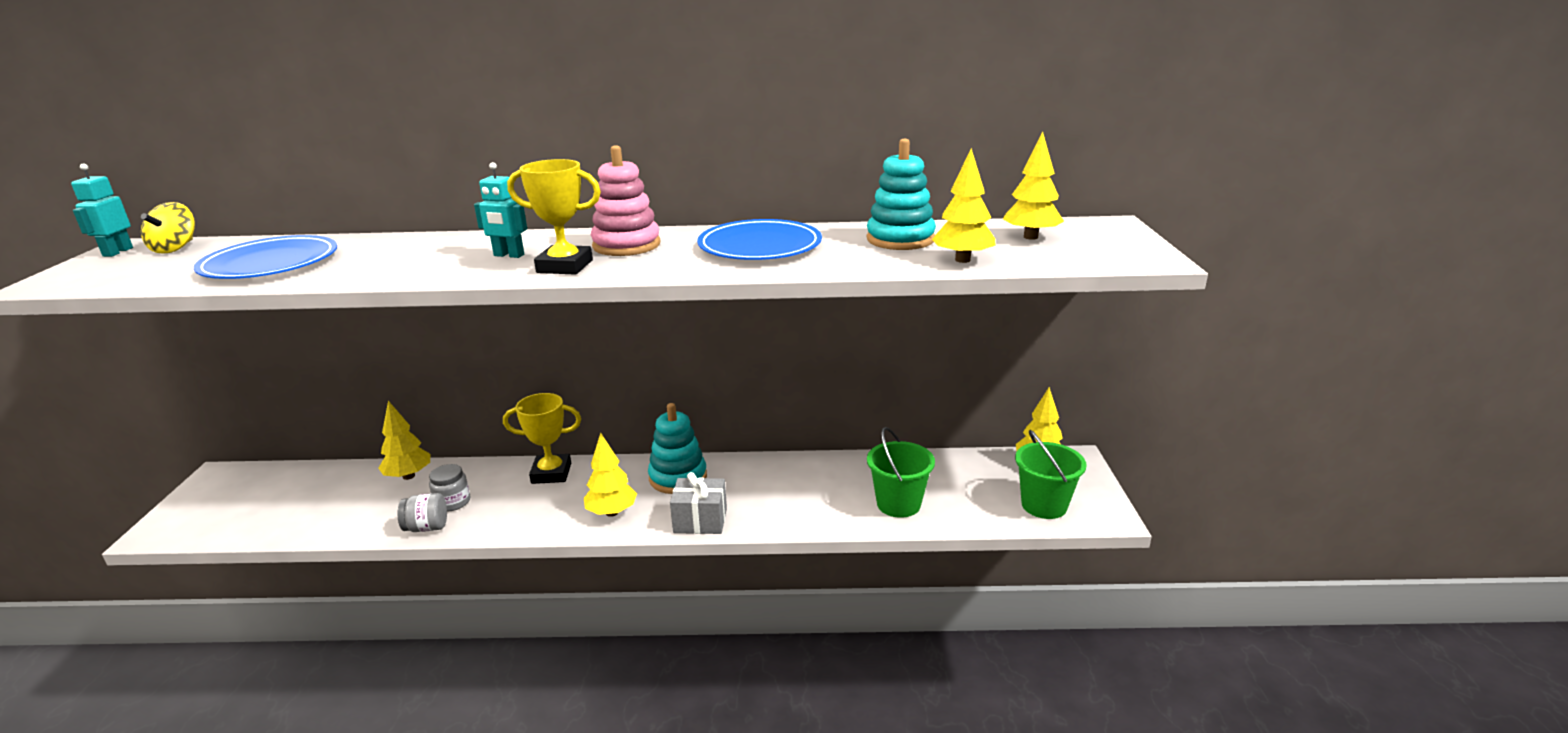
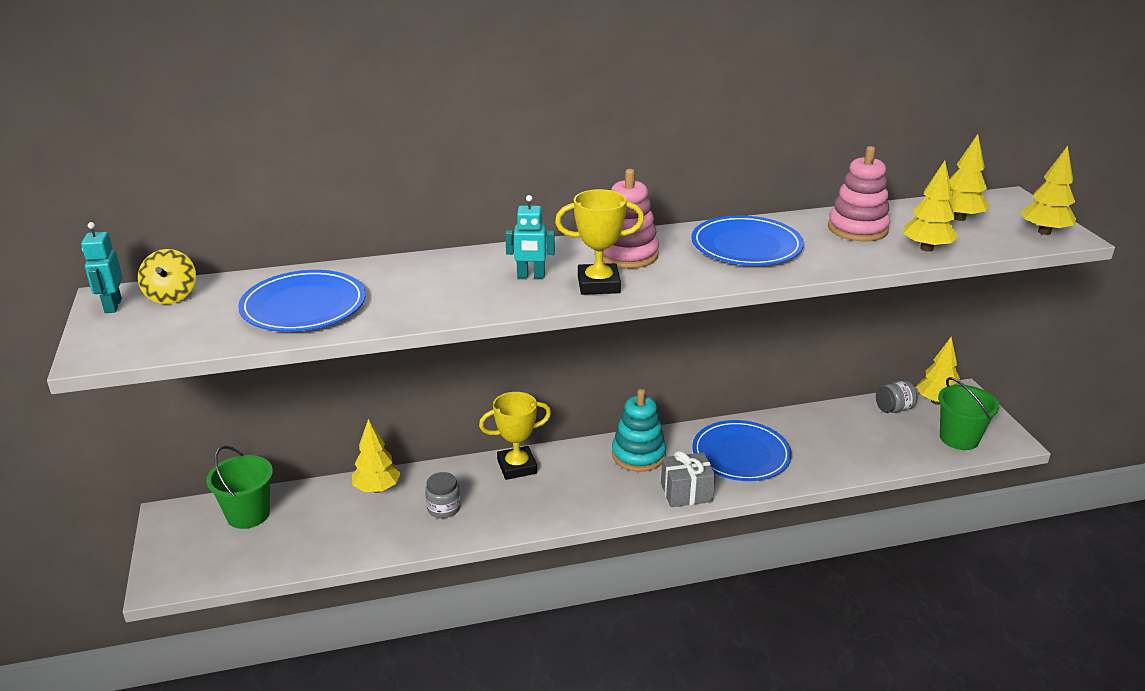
camera: 15 degrees left, 5 degrees up
(427, 527) = (439, 536): grey jar -> grey jar (894, 409)
(612, 512) = (602, 496): yellow tree -> yellow tree (1044, 232)
(784, 490) = (741, 454): none -> blue plate
(898, 504) = (843, 453): green bucket -> green bucket (248, 514)
(900, 239) = (857, 229): turquoise stacking toy -> pink stacking toy

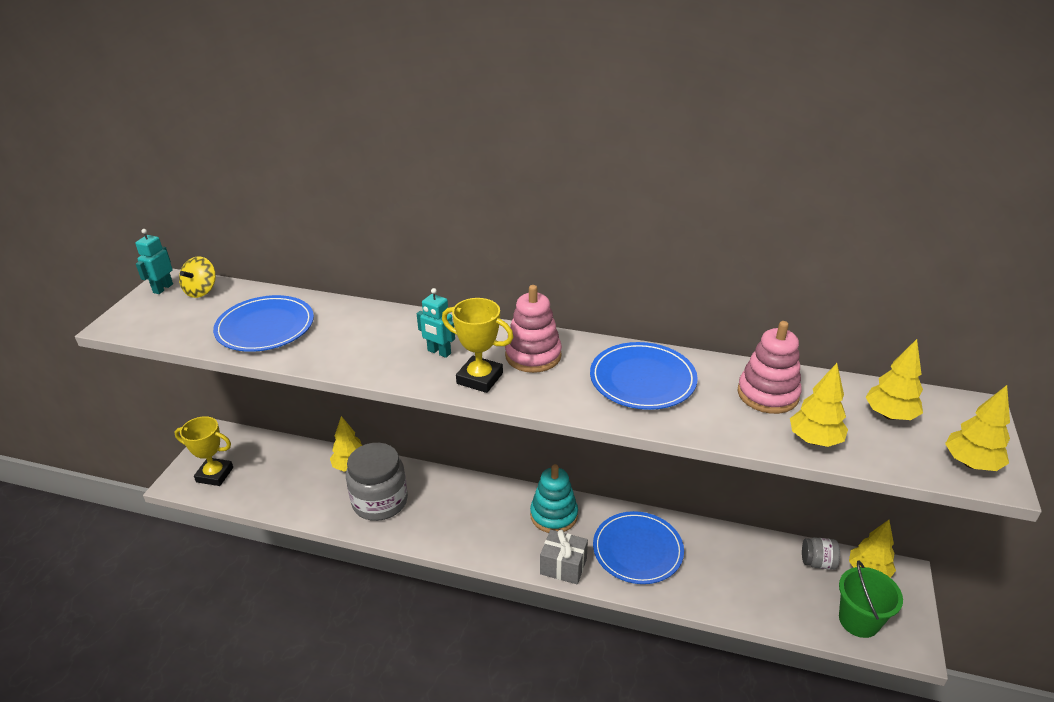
camera: 30 degrees right, 5 degrees up
(248, 514) = (260, 453): green bucket -> none
(443, 508) = (380, 501): grey jar -> grey jar, size x2.08
(517, 467) = (456, 488): yellow trophy -> yellow trophy (214, 474)

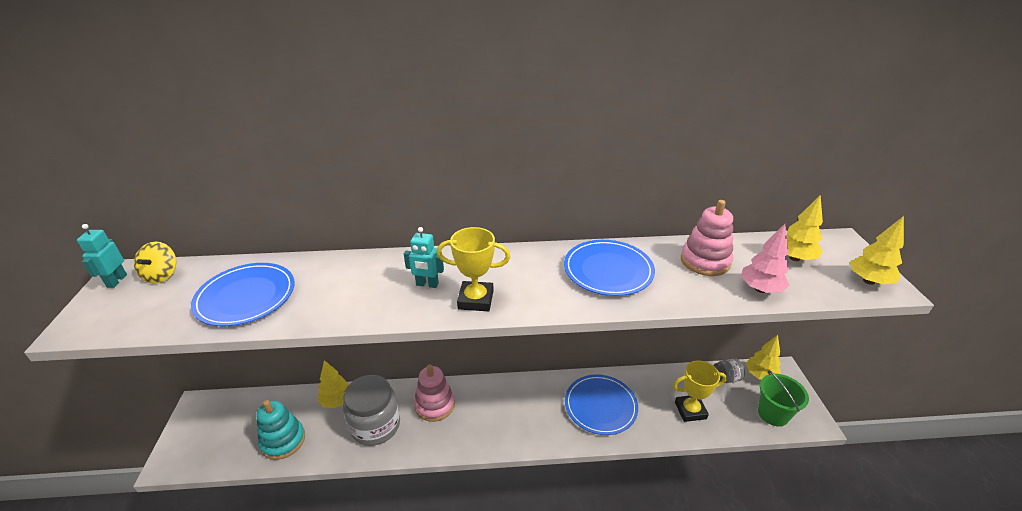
camera: 20 degrees left, 0 degrees up
(214, 474) = (205, 444): yellow trophy -> yellow trophy (690, 410)
(533, 355) = (510, 270): pink stacking toy -> pink stacking toy (435, 405)
(554, 515) = (525, 396): turquoise stacking toy -> turquoise stacking toy (283, 441)
(563, 566) = (551, 437): grey gift -> none
(814, 440) = (760, 289): yellow tree -> pink tree

